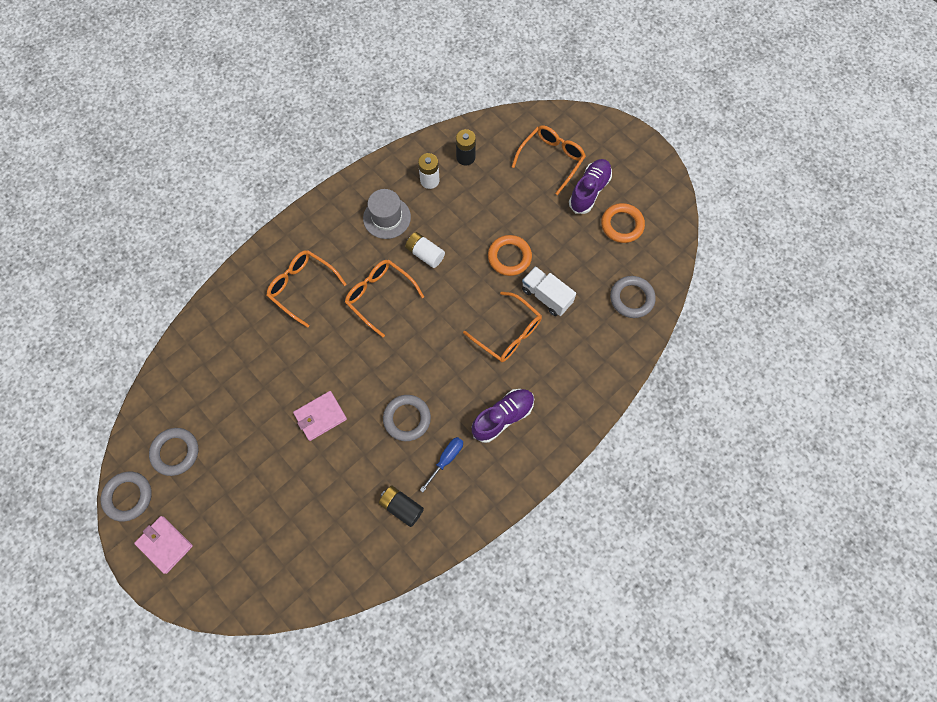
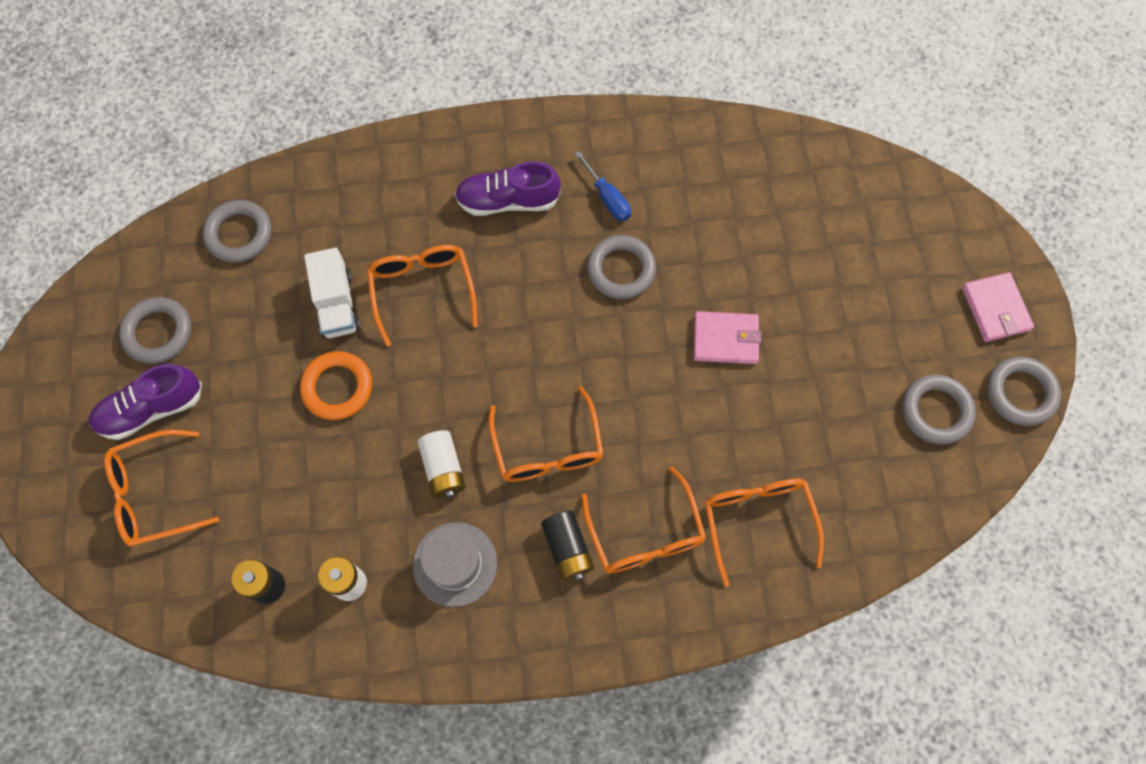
camera: 145 degrees left, 0 degrees up
(247, 329) = (758, 522): none -> orange glasses
(401, 507) = (692, 181): black battery -> black battery (567, 549)
(446, 459) = (607, 197): blue screwdriver -> blue screwdriver turned 105 degrees counterclockwise
(622, 225) = (158, 332): orange ring -> grey ring

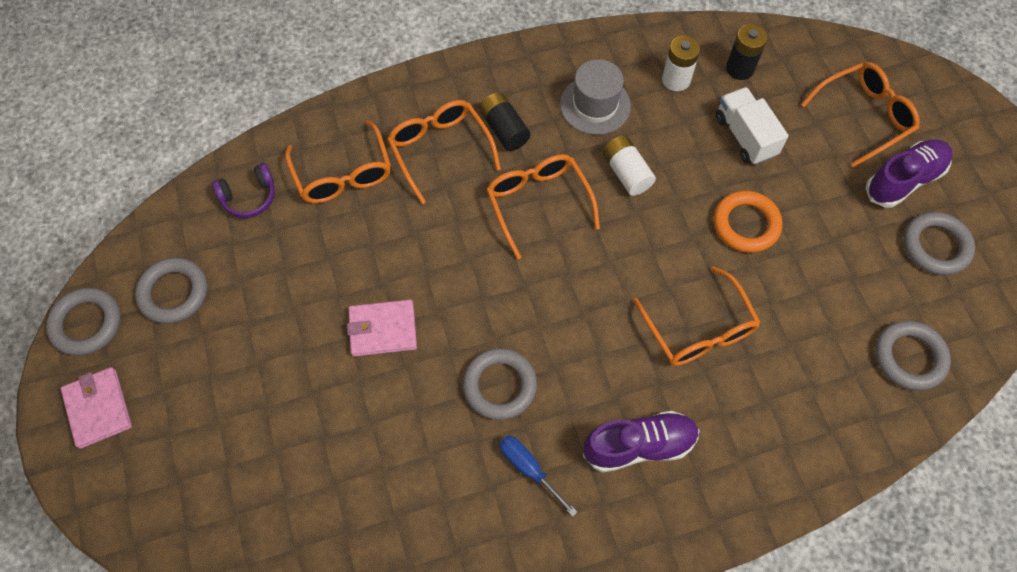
camera: 170 degrees right, 5 degrees down
(337, 304) = (778, 301): white truck -> white truck (745, 136)
(862, 510) = (249, 197): none -> purple headphones

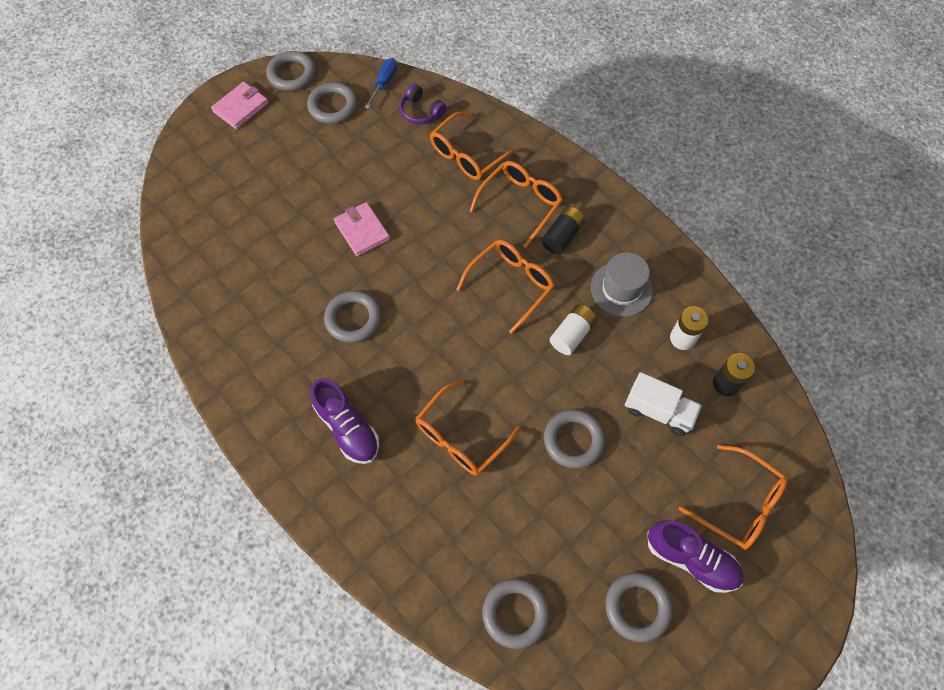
camera: 65 degrees right, 0 degrees up
(529, 469) = (300, 362): blue screwdriver -> blue screwdriver (384, 83)
(745, 136) = (658, 411): white truck -> white truck turned 75 degrees clockwise
(746, 224) = (573, 440): orange ring -> grey ring

